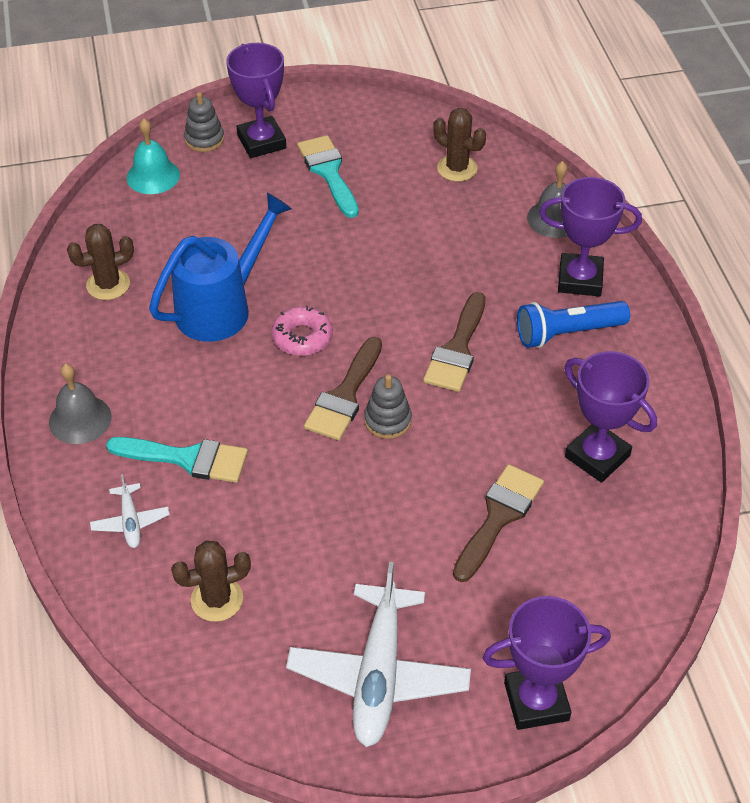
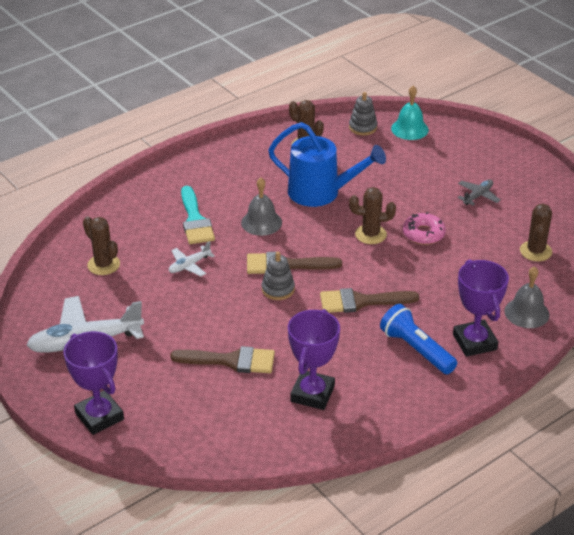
camera: 65 degrees right, 10 degrees down
(80, 419) = (198, 172): grey bell -> grey bell (261, 222)
(130, 521) = (138, 215): white plane -> white plane (189, 265)
(204, 139) = (461, 136): grey stacking toy -> grey stacking toy (362, 127)
(261, 142) = (480, 159): purple trophy -> none
(302, 337) = (321, 232): pink donut -> pink donut (423, 234)
(328, 172) = (478, 196): turquoise brush -> grey plane
(337, 292) = (370, 234): none -> brown cactus

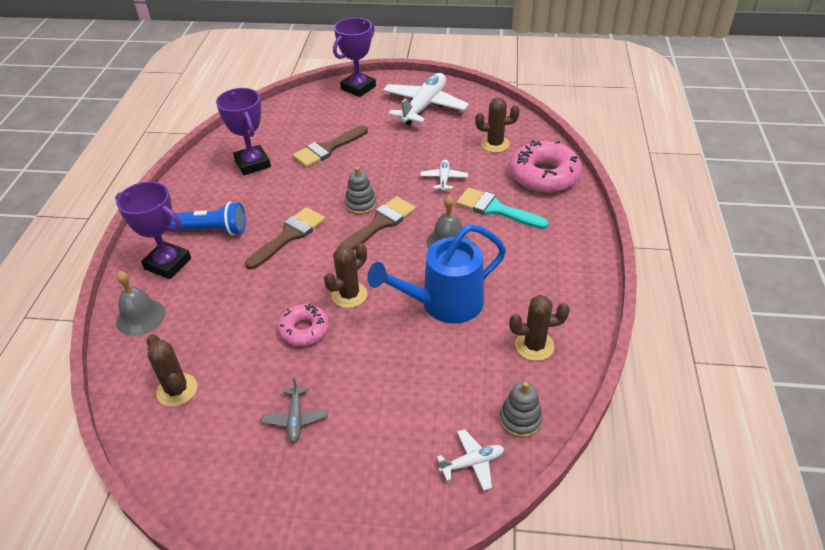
camera: 135 degrees right, 5 degrees up
(99, 416) = (358, 88): purple trophy -> purple trophy turned 60 degrees counterclockwise
(120, 218) = (544, 175): none -> pink donut
(409, 129) = (472, 463): turquoise bell -> white plane

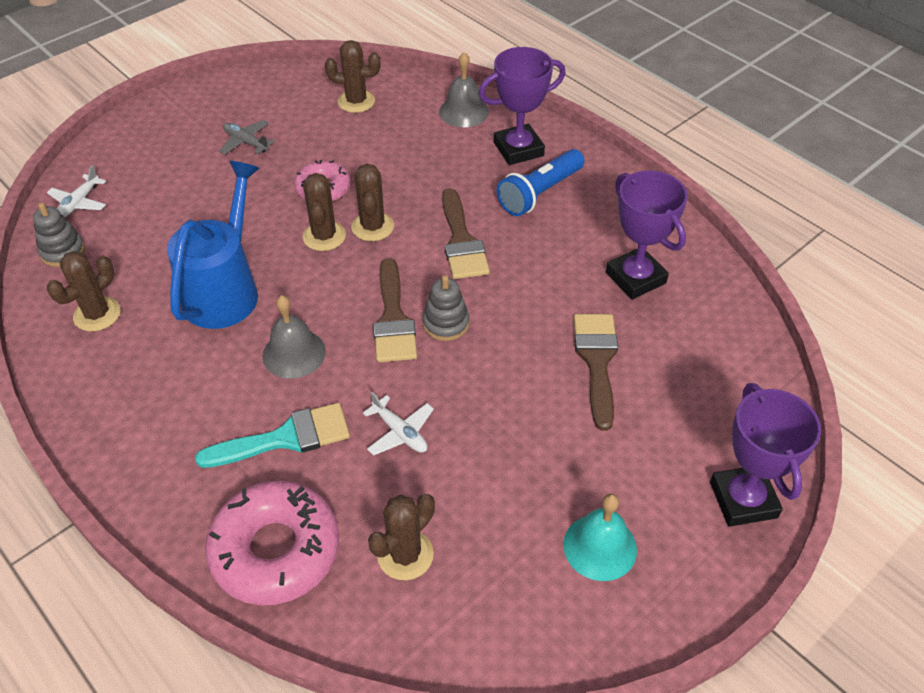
camera: 130 degrees right, 5 degrees up
(252, 164) = (635, 278): purple trophy -> purple trophy turned 45 degrees clockwise
(317, 279) = (372, 227): none -> brown cactus
(424, 106) = (600, 547): white plane -> turquoise bell

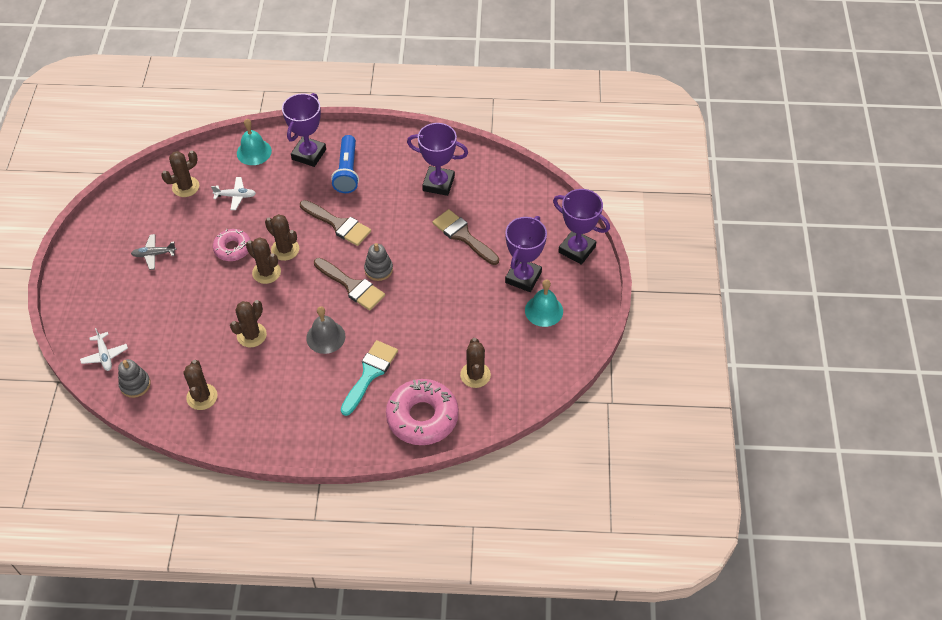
camera: 45 degrees left, 5 degrees up
(225, 289) = (251, 335): blue watering can -> brown cactus
(400, 432) = (416, 331): white plane -> white plane (235, 196)
(464, 111) = (254, 152): grey bell -> turquoise bell
(620, 476) = (523, 277): none -> purple trophy

